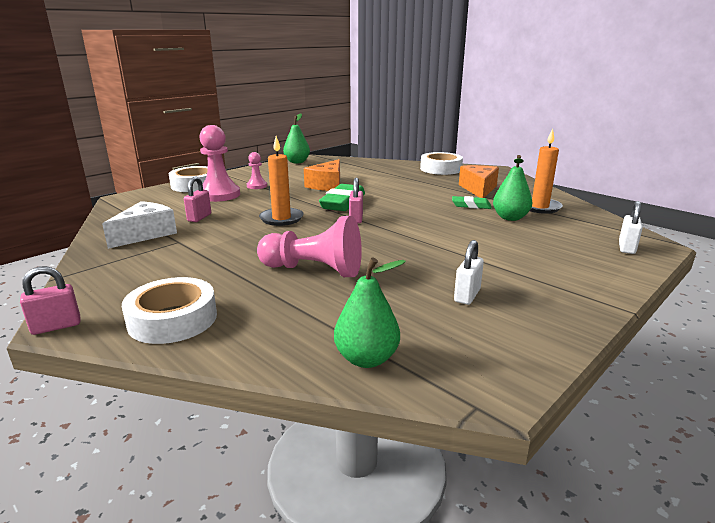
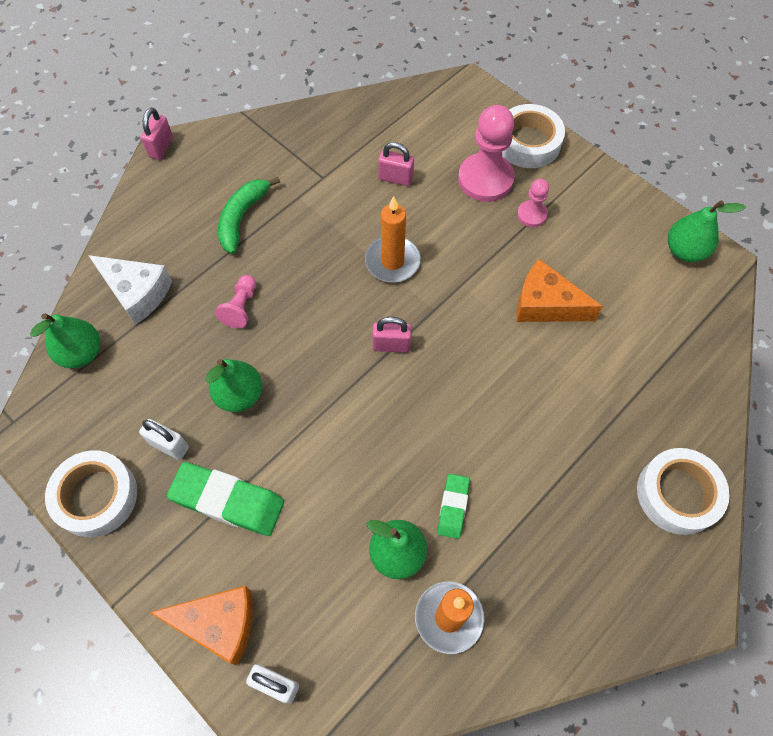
camera: 90 degrees right, 40 degrees up
(56, 326) = (161, 147): pink padlock -> pink padlock turned 45 degrees clockwise
(145, 234) = (344, 144): white cheese -> white cheese (137, 293)
(173, 319) = (160, 215): white tape -> white tape (96, 496)
(205, 273) = (242, 218): none -> green banana
(314, 270) = (241, 307): pink pawn -> pink pawn, size x0.53
(343, 203) = (459, 328): green eraser -> green eraser (228, 501)
(407, 267) = (239, 395): none -> green pear
(479, 189) = (545, 539): orange cheese -> orange cheese (218, 624)

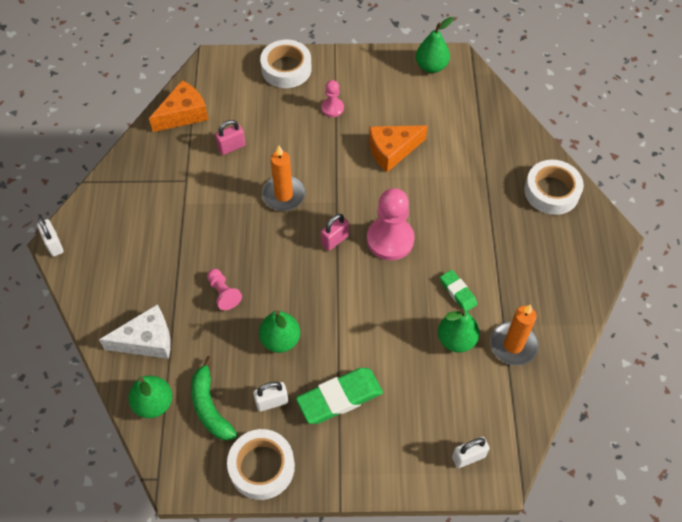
camera: 45 degrees left, 5 degrees down
(161, 147) = (54, 244): pink padlock -> white padlock
(218, 624) = (407, 459): orange cheese -> orange cheese (183, 114)
(242, 218) = (162, 243): green banana -> green banana (210, 407)
(485, 179) = (285, 108): pink pawn -> pink pawn (390, 240)

